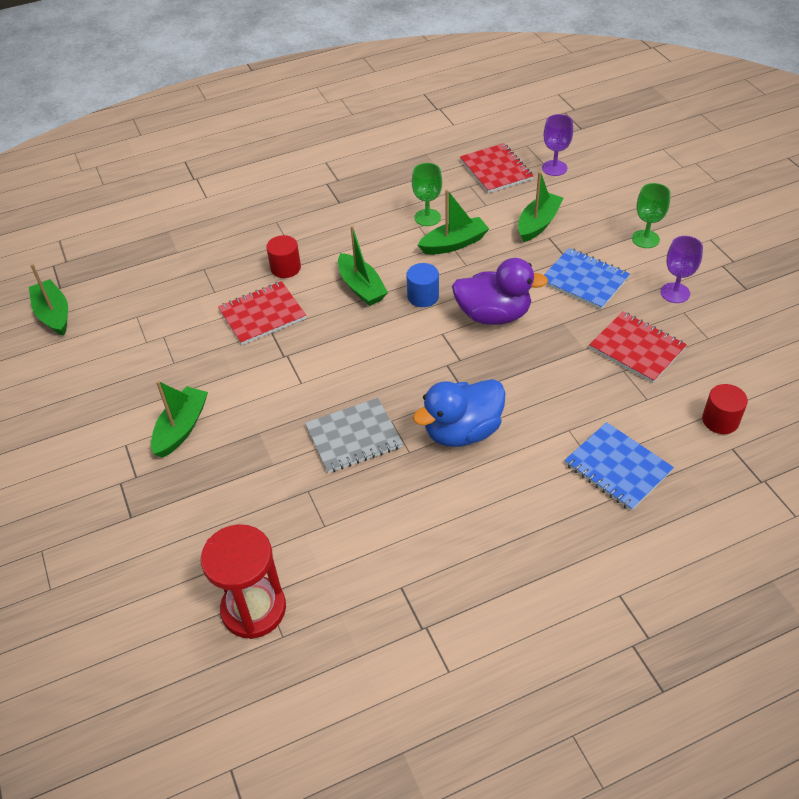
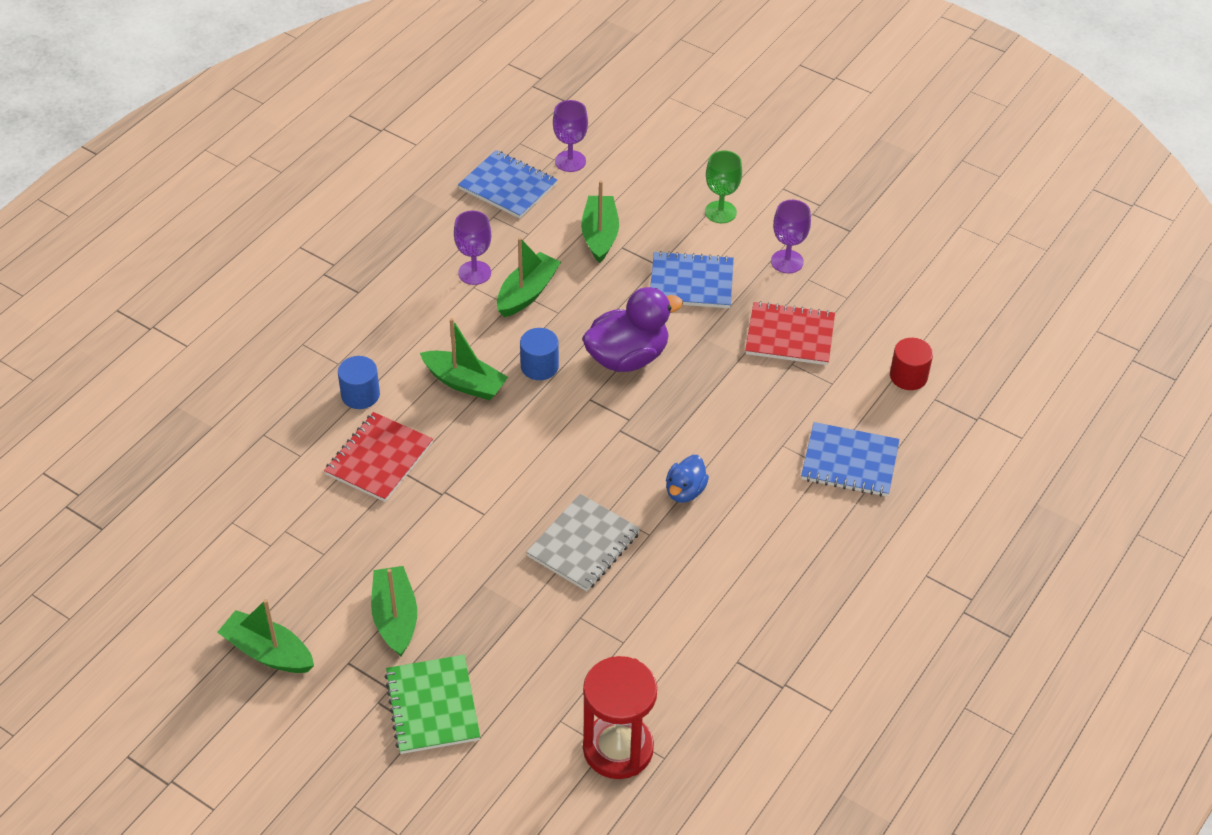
camera: 35 degrees left, 0 degrees up
(54, 314) = (125, 562): green boat -> green boat (268, 652)
(152, 505) = (432, 706): none -> green notebook
(285, 268) = (360, 395): red cylinder -> blue cylinder
(427, 217) = (474, 273): green goblet -> purple goblet
(462, 431) = (685, 491): blue duck -> blue duck, size x0.55
(496, 170) = (508, 186): red notebook -> blue notebook

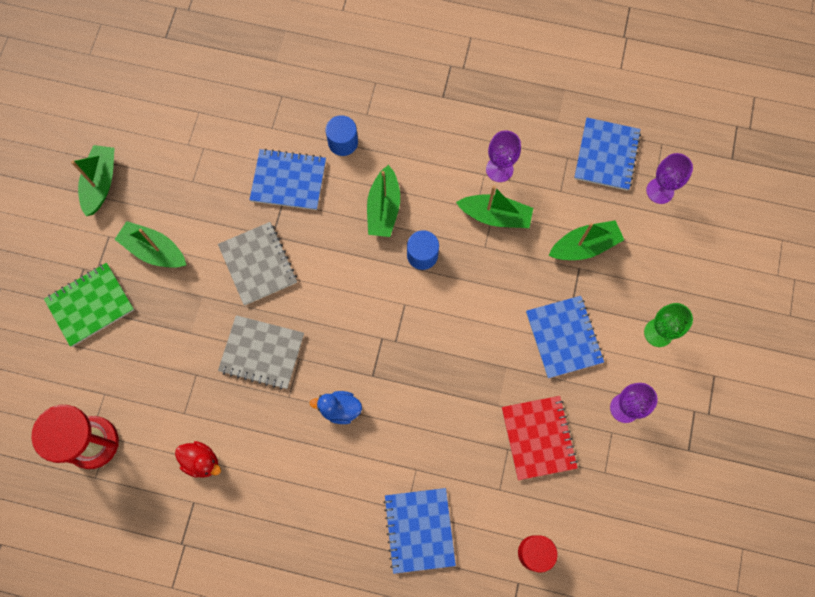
camera: 70 degrees right, 25 degrees up
(379, 459) = (288, 181): red notebook -> blue notebook
(395, 618) = (154, 250): green boat -> green boat turned 120 degrees counterclockwise
(470, 518) = (258, 264): none -> grey notebook
(627, 357) = (459, 317): purple duck -> none
(690, 640) = (201, 461): none -> red duck

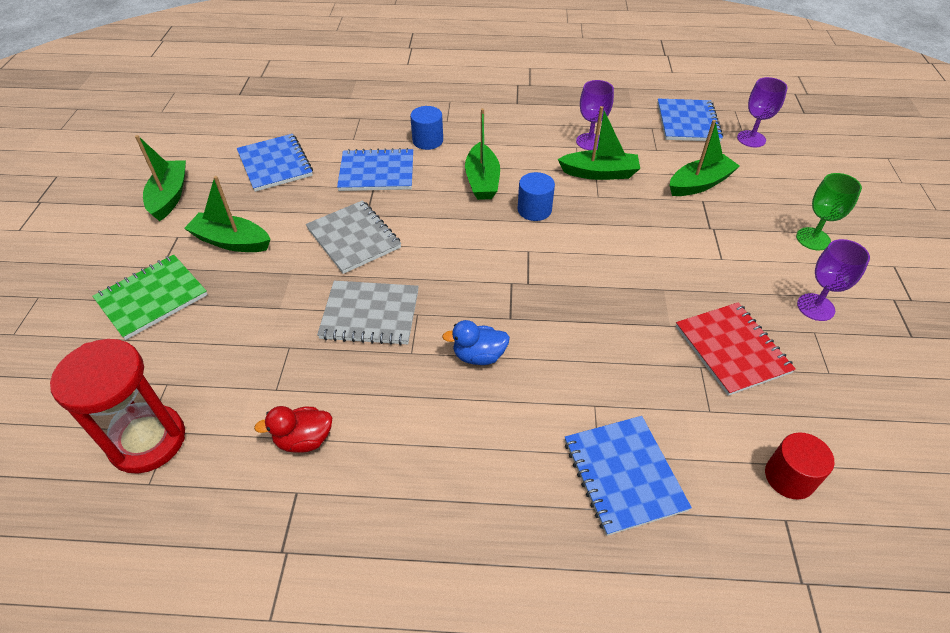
camera: 10 degrees left, 25 degrees down
(201, 461) = (304, 440): red duck -> red duck turned 150 degrees clockwise
(563, 337) = (715, 255): blue notebook -> blue notebook (275, 164)

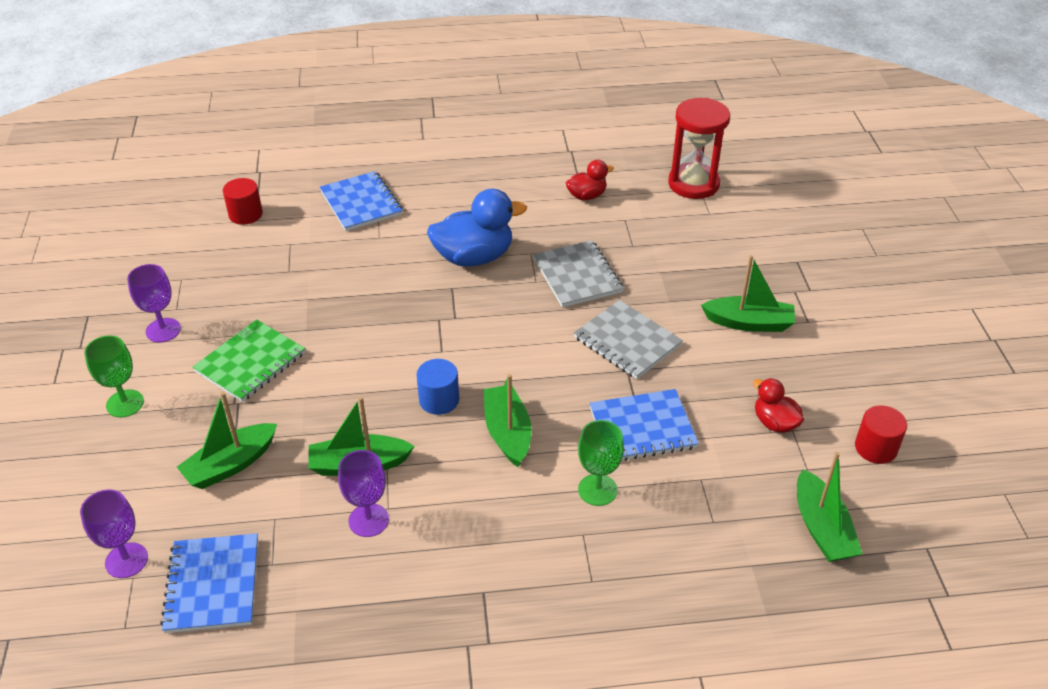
camera: 170 degrees right, 5 degrees down
(152, 298) = (777, 266): green notebook -> green notebook (250, 362)
(169, 196) = (859, 363): green boat -> green boat (822, 528)
(217, 142) = (875, 448): none -> red cylinder
(275, 164) = (774, 423): blue notebook -> red duck
(370, 314) = (577, 276): grey notebook -> grey notebook turned 75 degrees clockwise
(427, 141) = (597, 490): blue cylinder -> green goblet
(479, 356) = (474, 257): blue duck -> blue duck, size x1.83
(732, 349) = (257, 286): red notebook -> none

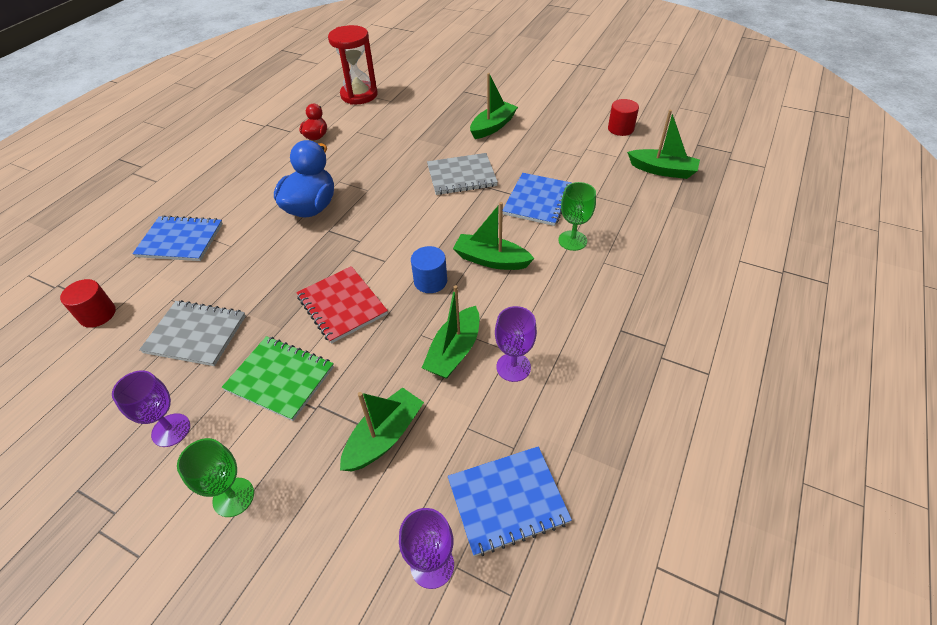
camera: 55 degrees left, 5 degrees up
(213, 584) = (507, 500): blue notebook -> blue notebook turned 45 degrees counterclockwise
(231, 464) = (384, 437): green boat -> green boat turned 135 degrees counterclockwise
(250, 362) = (280, 379): green notebook -> green notebook turned 45 degrees counterclockwise
(360, 354) = (342, 305): none -> red notebook
(577, 276) = (383, 171): grey notebook -> grey notebook (196, 334)
(774, 423) = (576, 152): red duck -> none

